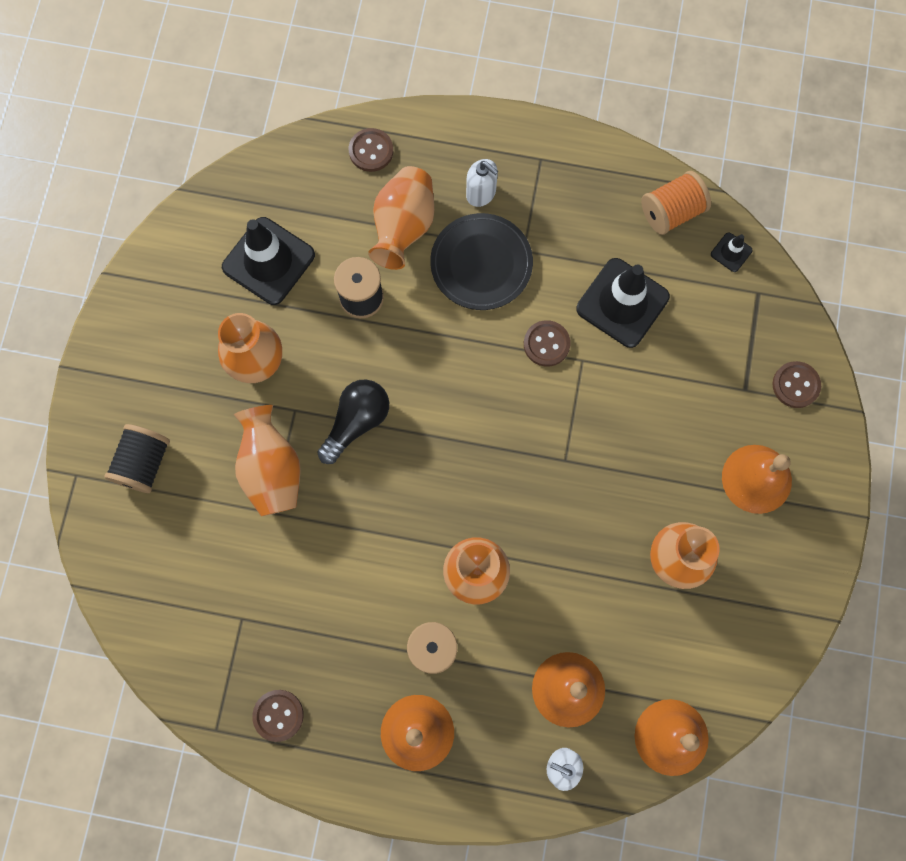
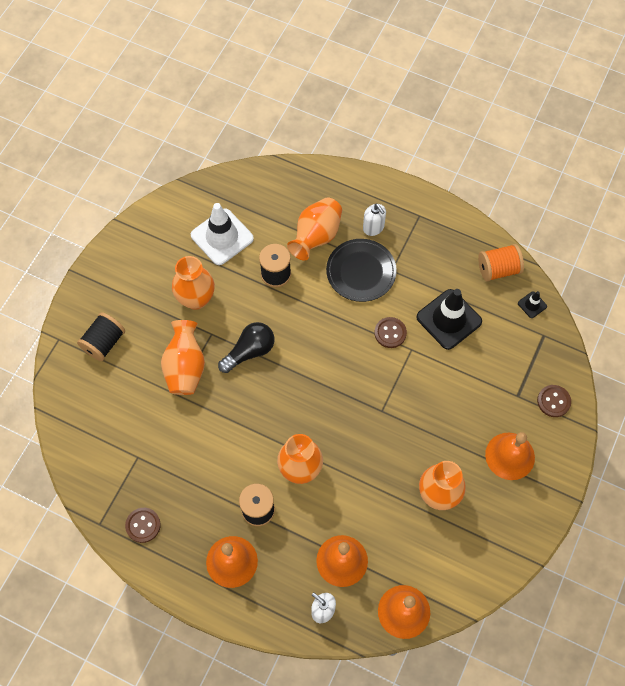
camera: 15 degrees right, 10 degrees down
(268, 261) = (222, 237): black traffic cone -> white traffic cone
(371, 151) = (308, 184): brown button -> none

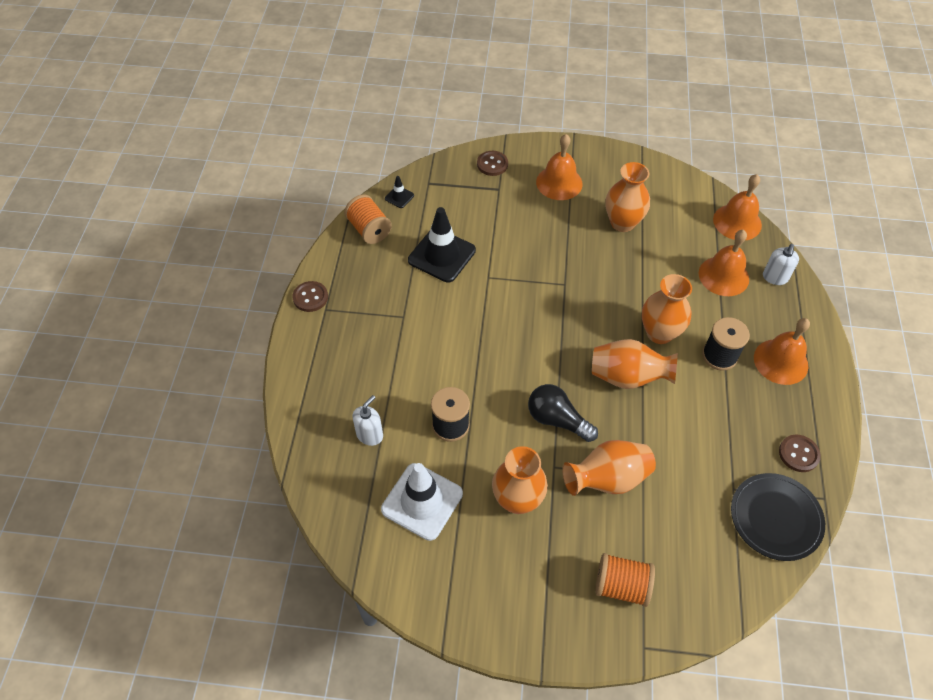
camera: 110 degrees left, 10 degrees down
(104, 343) = (621, 586): black spool -> orange spool
(316, 236) = (386, 399): orange vase -> orange vase (627, 377)
(361, 272) = (416, 343): black plate -> black plate (775, 518)
(373, 228) = (355, 347): white soap dispenser -> white soap dispenser (370, 435)
(390, 333) = (478, 299): brown button -> brown button (310, 297)

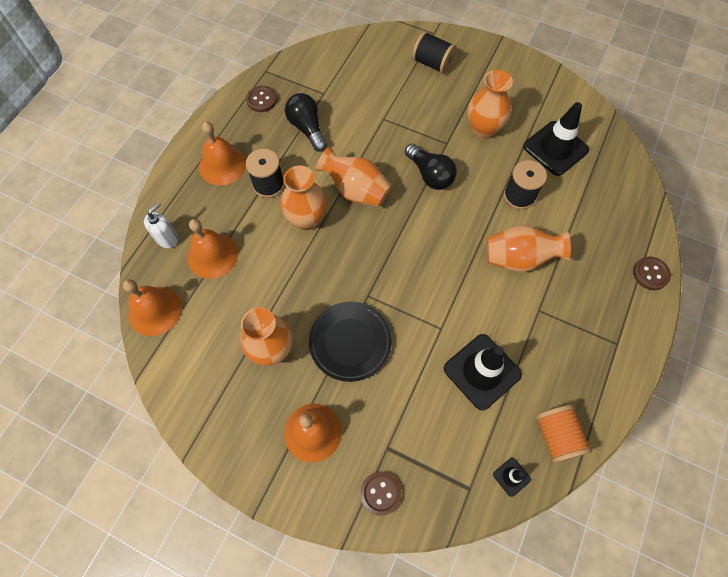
camera: 160 degrees left, 10 degrees up
(310, 297) = (632, 363): brown button -> brown button (650, 274)
(370, 435) = (589, 208): white soap dispenser -> none
(422, 501) = (555, 148): white traffic cone -> black traffic cone
(607, 479) = (410, 124): orange vase -> orange vase (518, 258)
(621, 586) = (432, 63): orange spool -> black spool
(722, 433) = (307, 128): none -> black light bulb
(775, 518) = (307, 69): black plate -> black plate (350, 342)

